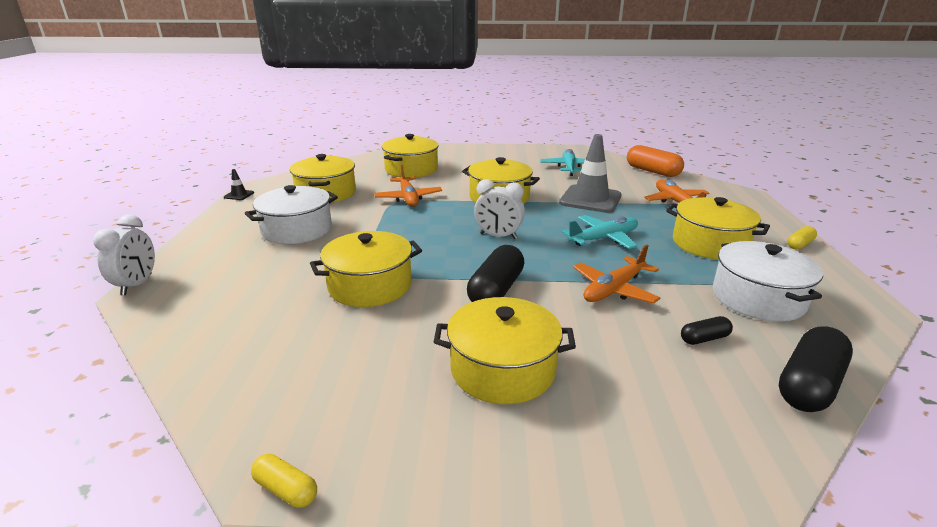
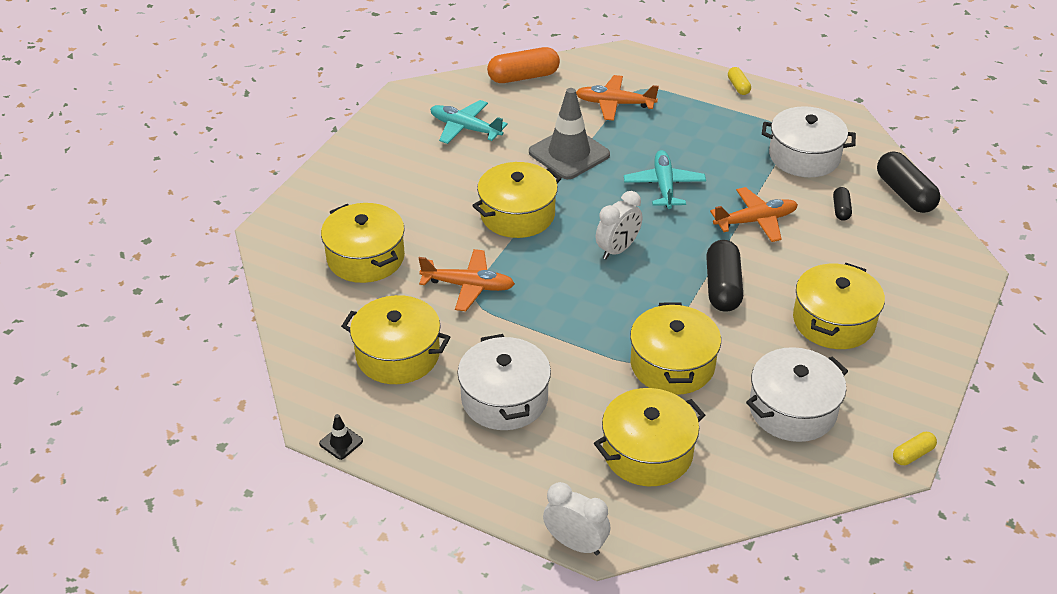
camera: 65 degrees left, 15 degrees up
(337, 366) = (792, 409): none -> white pot
(496, 290) = (722, 287): black capsule -> black capsule turned 45 degrees clockwise
(614, 289) = (755, 221): orange plane -> orange plane turned 90 degrees counterclockwise
(710, 244) = (710, 131): yellow pot -> yellow pot (647, 452)

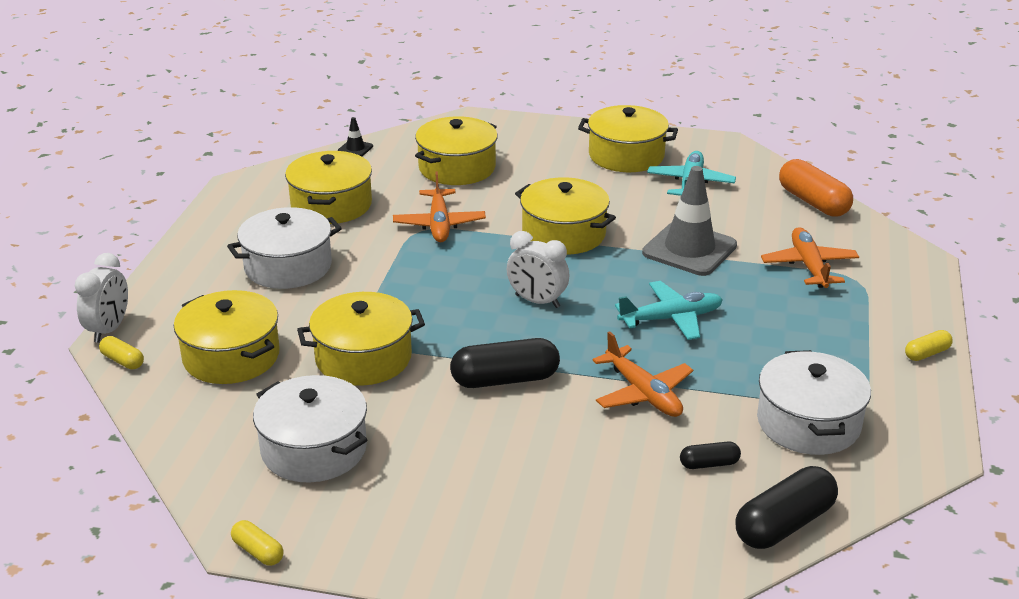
camera: 75 degrees right, 10 degrees down
(341, 442) = (217, 198): black traffic cone -> black traffic cone (355, 148)
(634, 533) = (123, 361): none -> yellow capsule
(833, 321) = (478, 471): yellow pot -> yellow pot (626, 155)

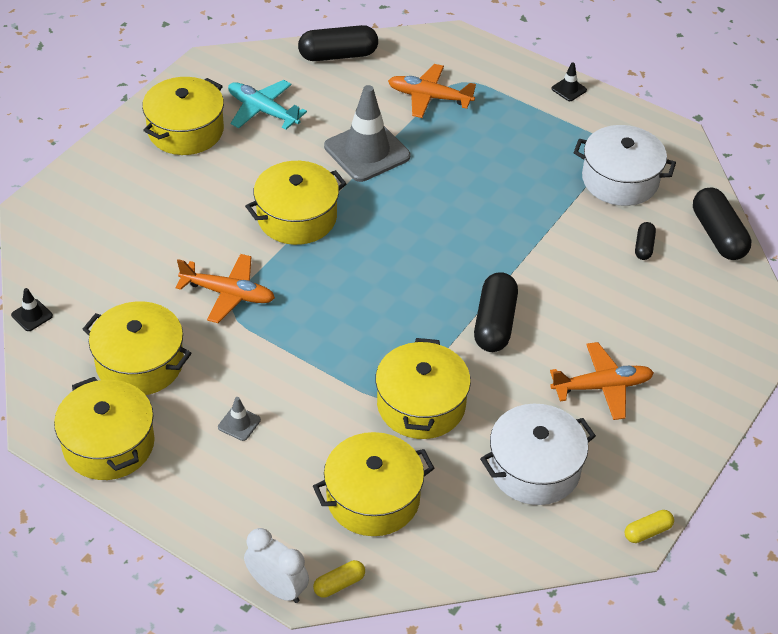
camera: 70 degrees left, 15 degrees up
(288, 266) = (239, 423): white pot -> grey traffic cone
(457, 168) = (128, 250): yellow pot -> yellow pot (108, 444)
(537, 301) = (393, 269): white clock -> none
(643, 393) = (548, 250): orange plane -> orange plane (602, 387)
(671, 318) = (460, 199): turquoise plane -> none
(813, 202) = (338, 55): orange capsule -> black capsule
(927, 353) = (569, 89): yellow capsule -> black traffic cone

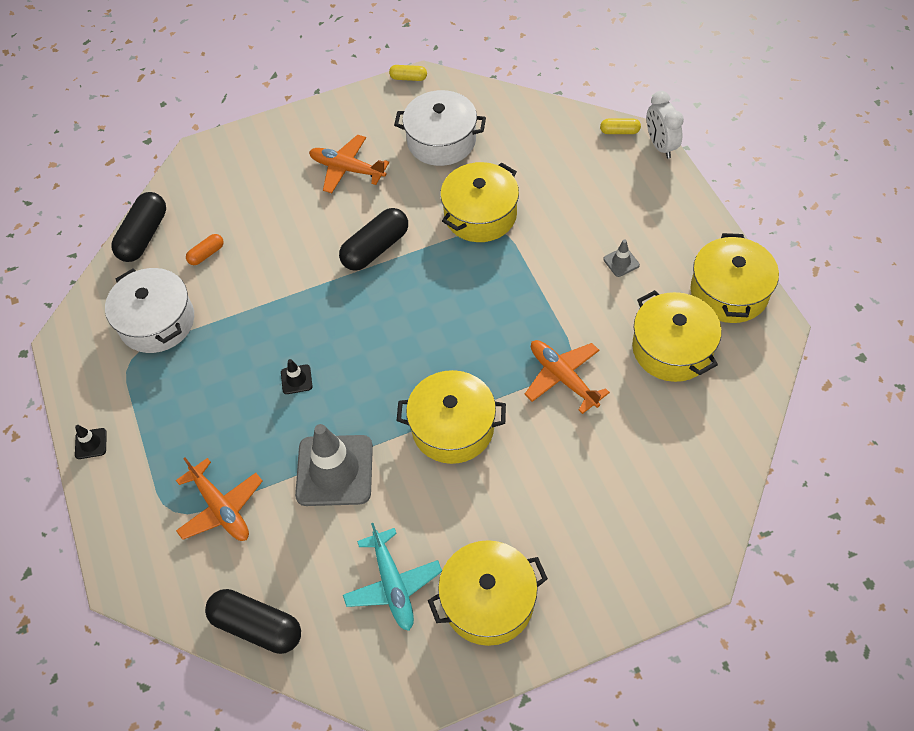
camera: 140 degrees left, 10 degrees up
(32, 315) = (746, 442): black traffic cone -> black traffic cone (296, 379)
(373, 498) = (561, 170): yellow pot -> none
(644, 247) = (206, 254): black capsule -> orange capsule

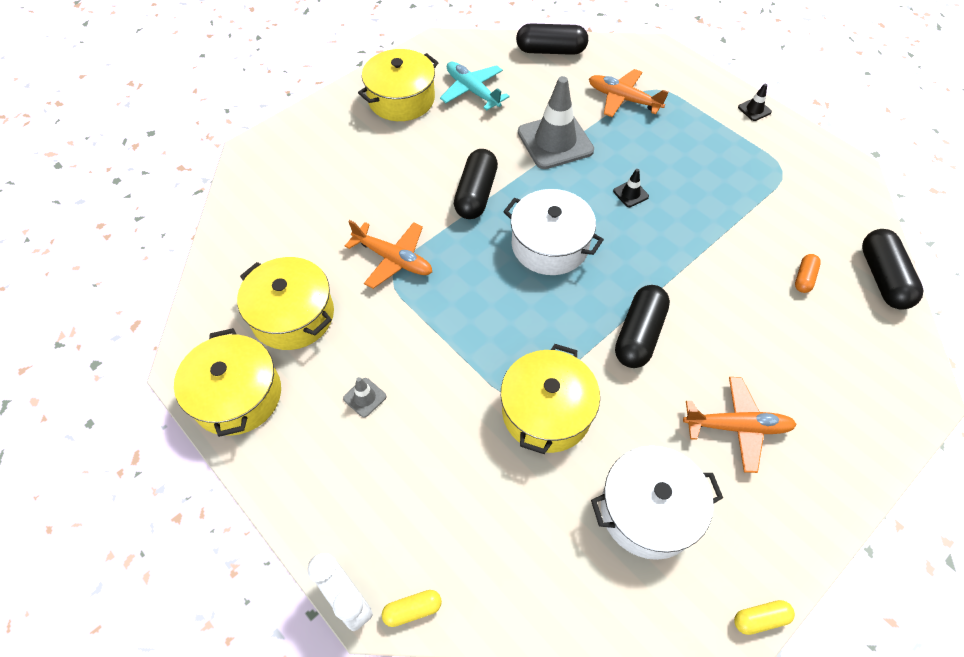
camera: 155 degrees right, 0 degrees up
(157, 322) = (790, 205): white pot -> white pot (550, 245)
(453, 427) = (476, 194): yellow pot -> black capsule

